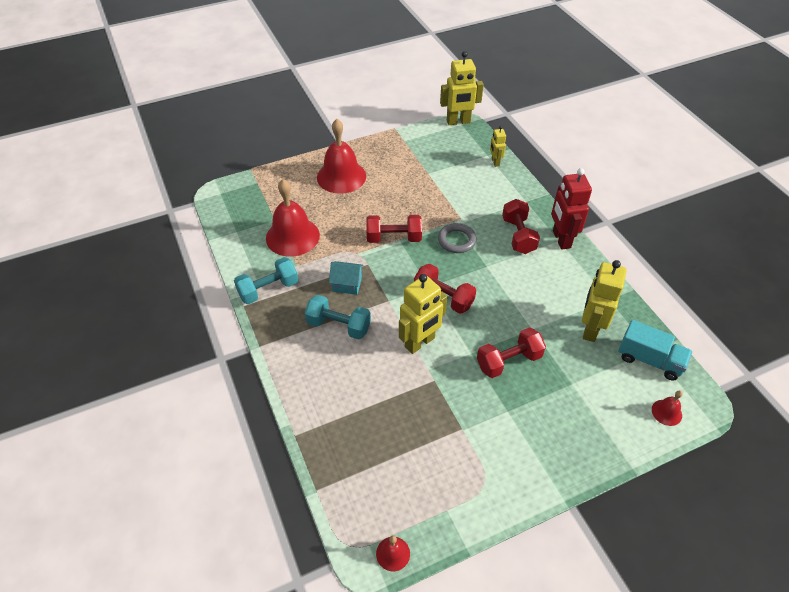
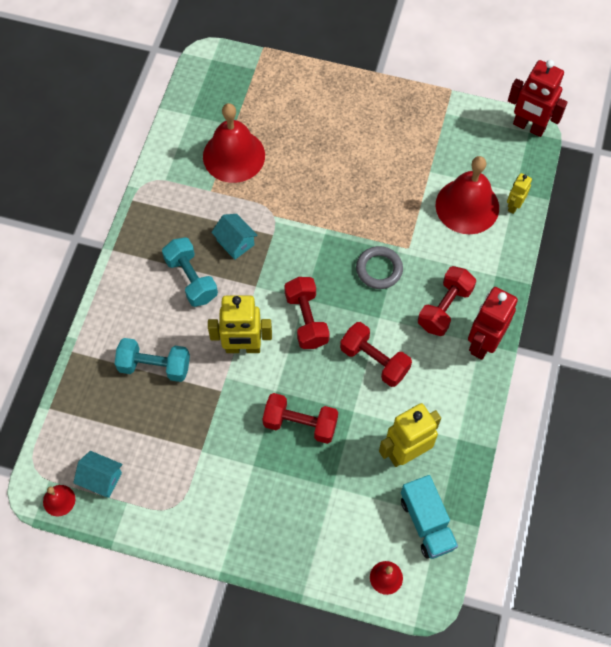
camera: 40 degrees right, 15 degrees up
(268, 289) = (165, 198): turquoise dumbbell -> turquoise dumbbell (154, 366)
(341, 176) = (340, 116): red bell -> red bell (467, 206)
(394, 238) = (323, 224): red dumbbell -> red dumbbell (374, 360)
(410, 509) = (101, 479): none -> turquoise house
(458, 122) = (528, 127): yellow robot -> red robot

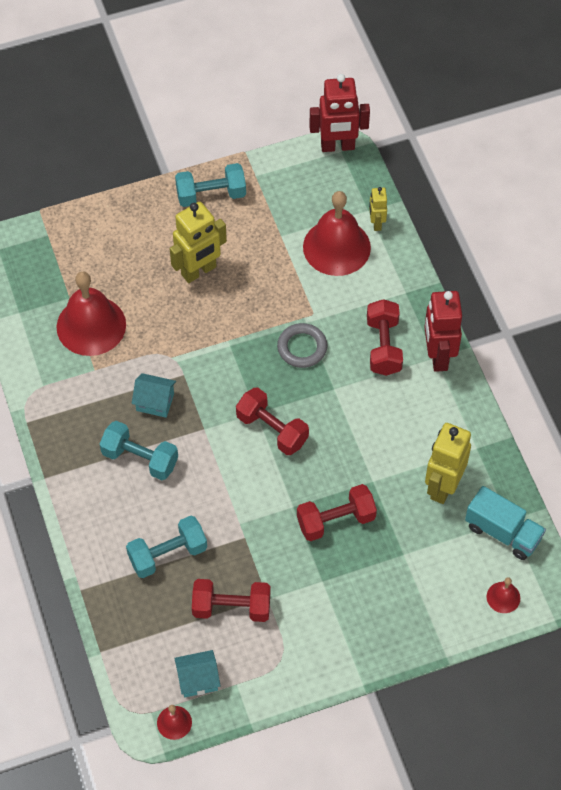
camera: 35 degrees left, 5 degrees down
(243, 347) = (234, 488): yellow robot -> yellow robot (199, 271)
(374, 360) = (358, 427): red dumbbell -> red dumbbell (231, 607)
(399, 108) = (211, 195): none -> turquoise dumbbell

